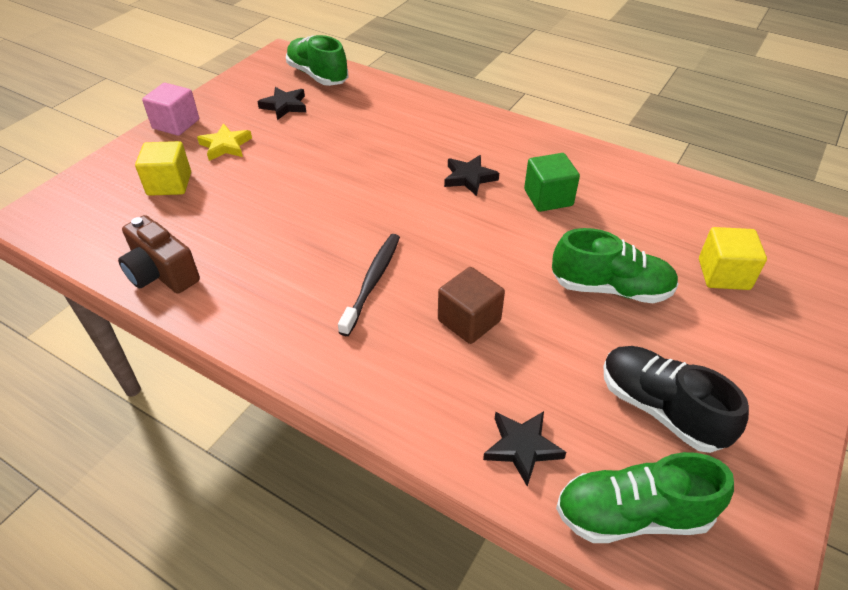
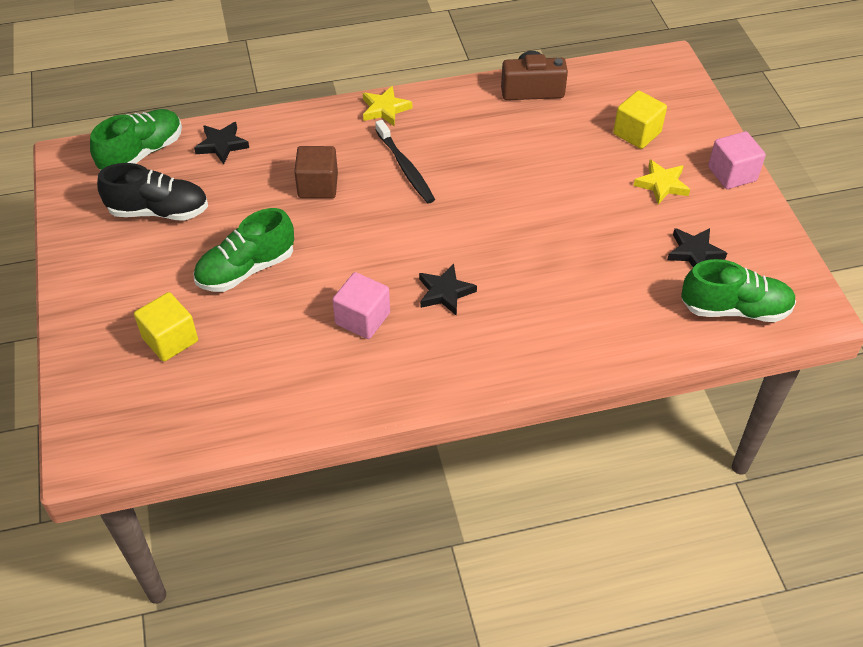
camera: 135 degrees right, 5 degrees up
(306, 356) = (385, 109): none -> yellow star
(548, 198) = (362, 318): green cube -> pink cube

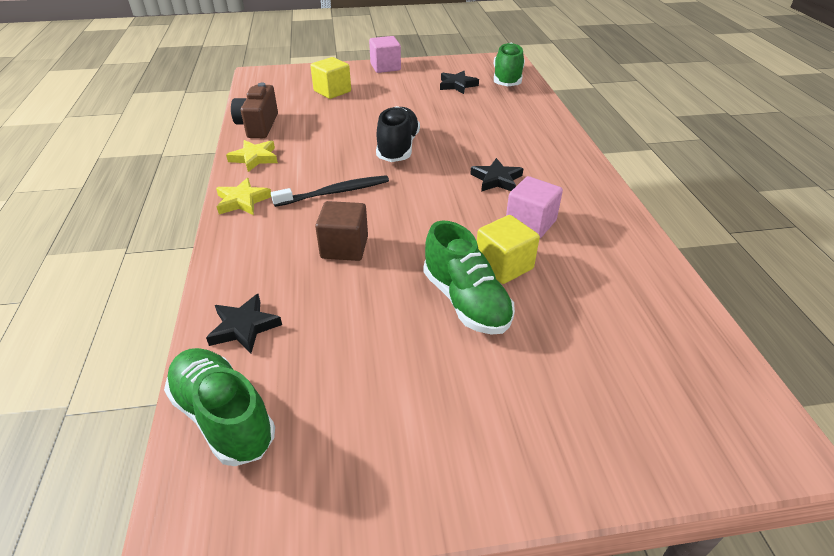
camera: 85 degrees left, 10 degrees down
(159, 211) = (354, 389): black shoe -> black shoe (398, 148)
(170, 339) = (579, 365): yellow cube -> yellow cube (504, 266)
(662, 184) = (390, 88): yellow star -> yellow star (254, 158)

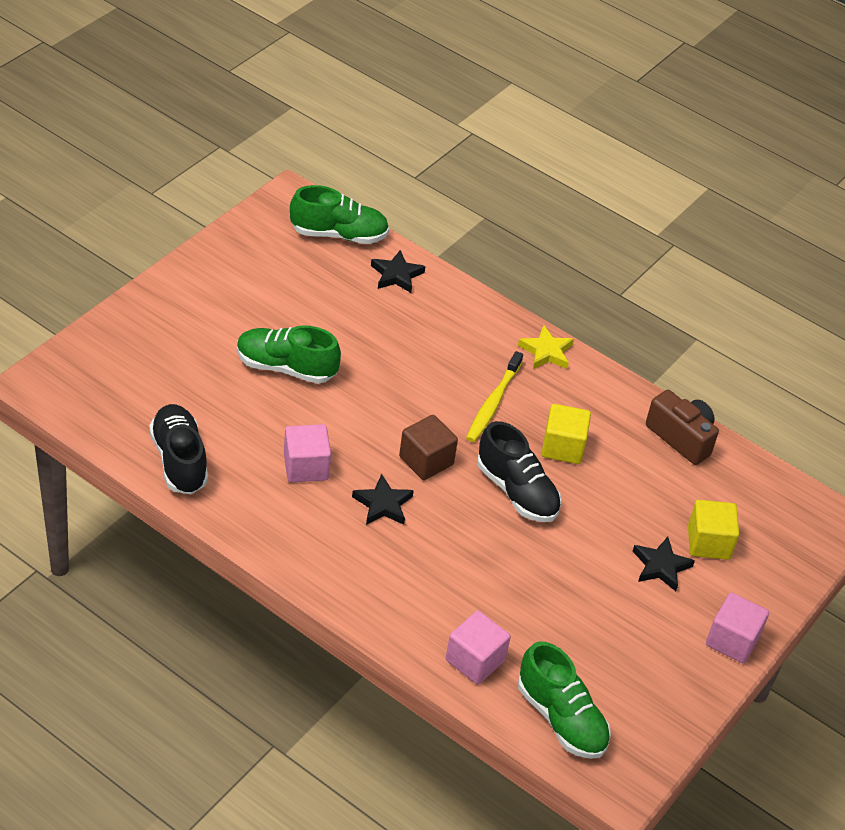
camera: 130 degrees right, 5 degrees up
(254, 158) = (613, 397): yellow star -> none
(335, 192) = (493, 403): black toothbrush -> yellow toothbrush
(344, 247) = (415, 359): brown cube -> brown cube (426, 461)
(457, 85) = (600, 657): black star -> black star (661, 566)
(504, 266) = (288, 411): yellow cube -> yellow cube (563, 447)
(526, 106) = (475, 660): none -> pink cube
(643, 278) = (179, 460): none -> black shoe

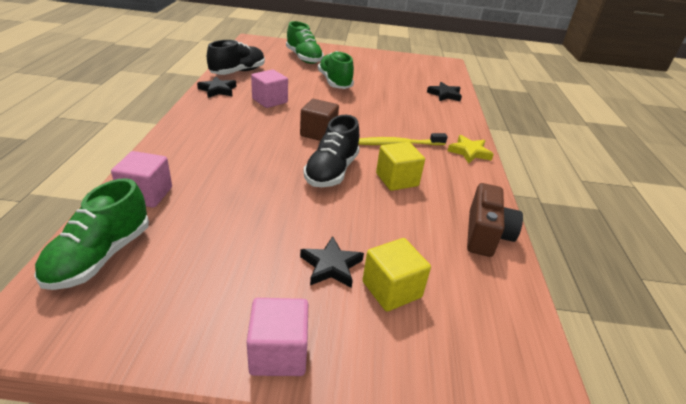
camera: 60 degrees right, 10 degrees down
(339, 234) = (444, 76): green shoe -> green shoe (304, 58)
(383, 504) = (265, 128): black star -> black star (218, 90)

